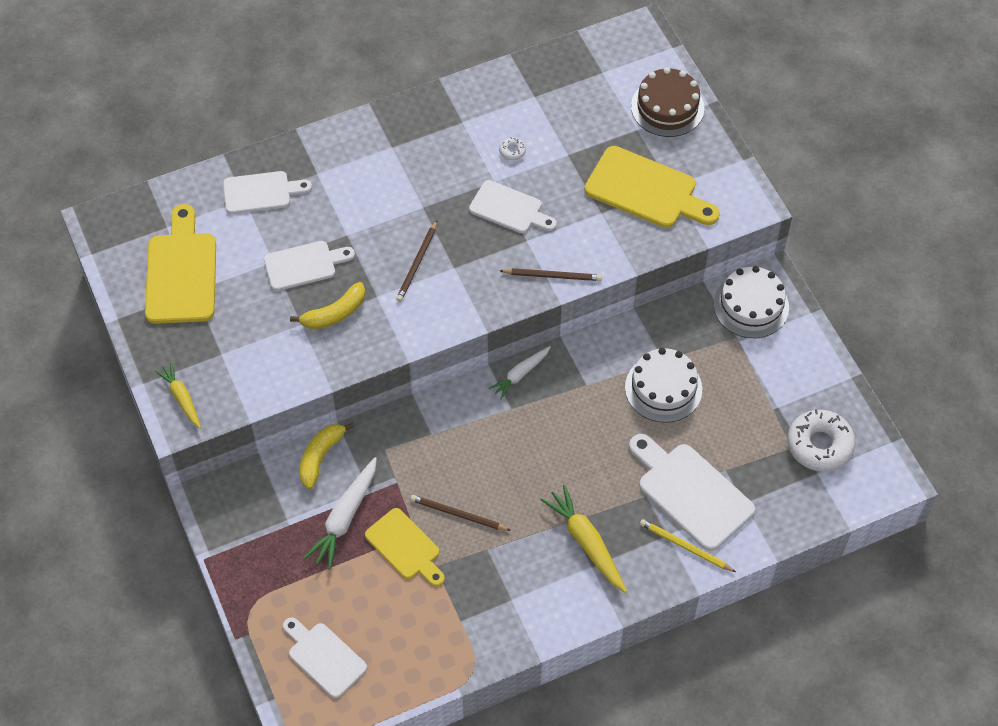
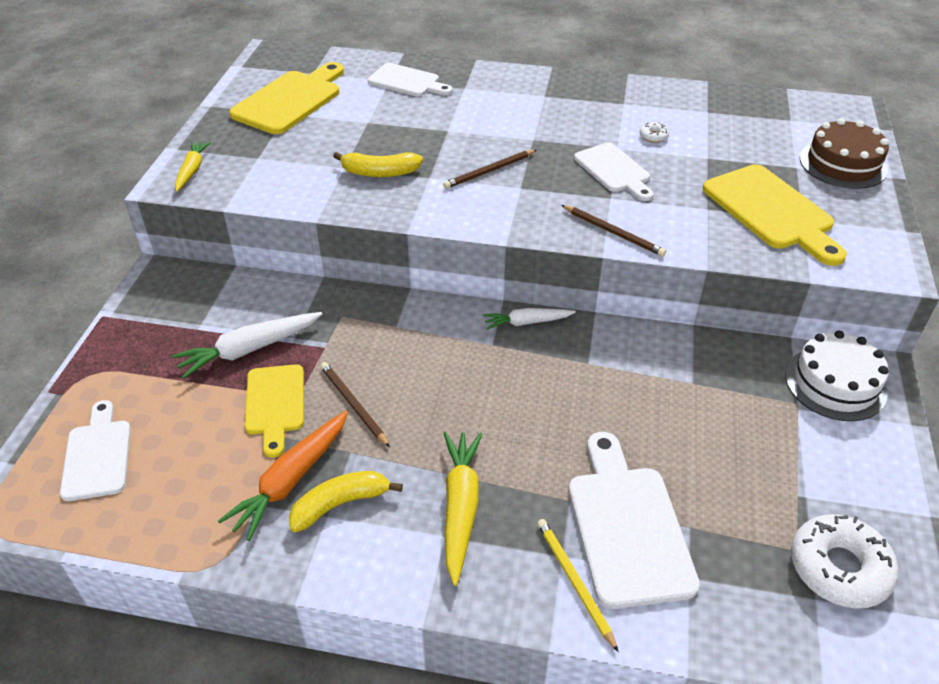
camera: 35 degrees right, 15 degrees down
(304, 265) = (390, 134): white cutting board -> none
(320, 457) = (281, 293): yellow banana -> yellow banana (340, 504)
(467, 592) = (291, 480): none -> orange carrot
(663, 388) = (673, 408): white cake -> none

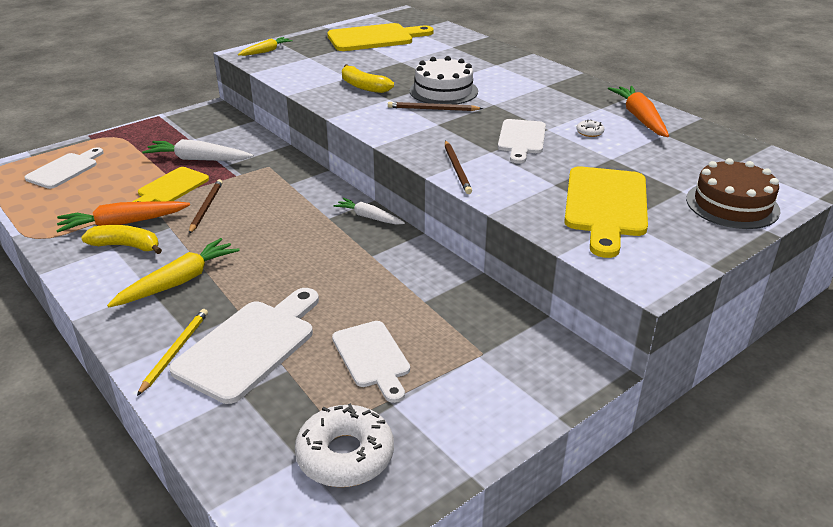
camera: 40 degrees right, 10 degrees down
(407, 82) = (463, 50): white cutting board -> white cutting board (372, 357)
(667, 102) = (639, 118): none -> orange carrot
(835, 383) = (536, 359): white cake -> white cake (443, 91)

